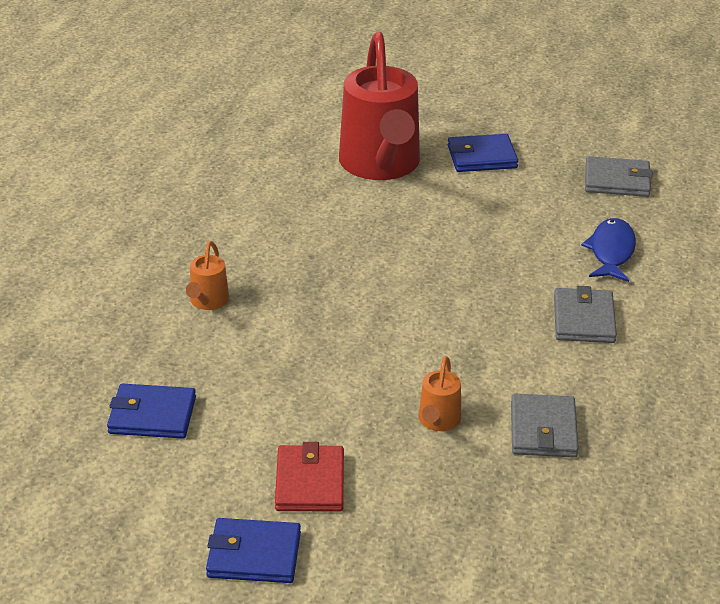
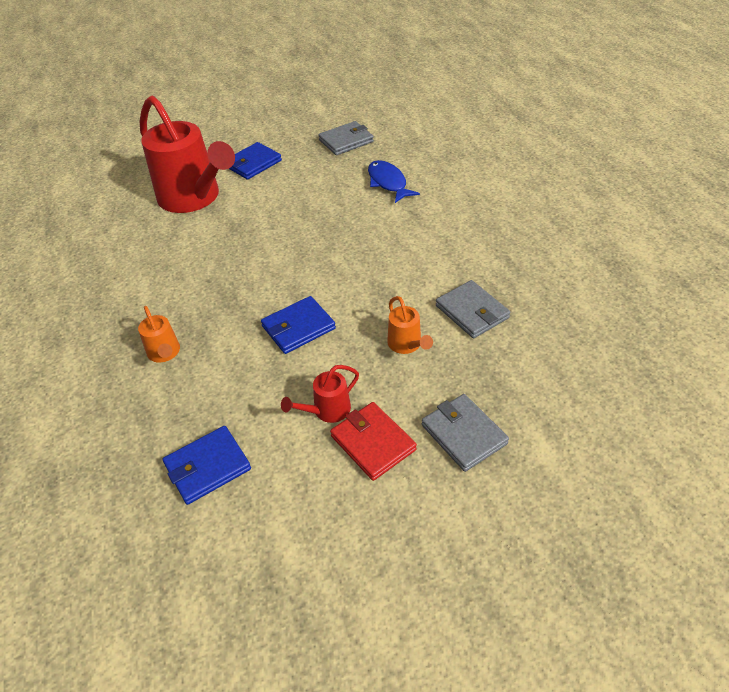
camera: 35 degrees left, 10 degrees up
(254, 555) = (393, 527): blue wallet -> blue wallet (298, 327)
(298, 433) = (327, 411): none -> red watering can
(583, 319) = (418, 230): grey wallet -> grey wallet (463, 434)

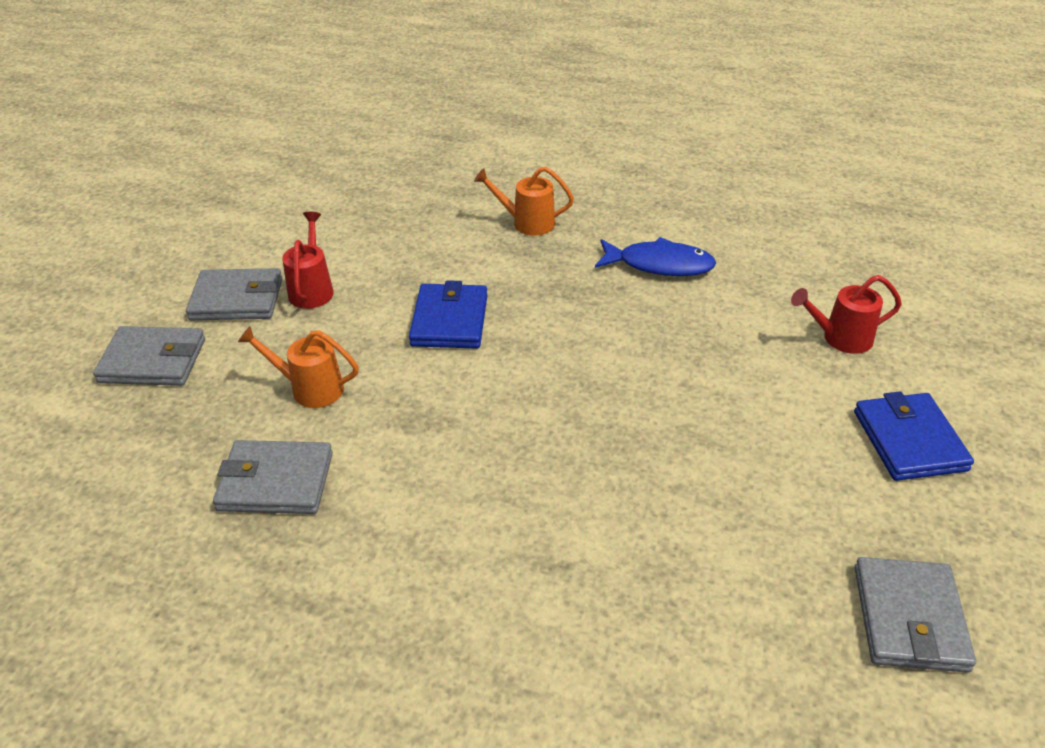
camera: 125 degrees right, 5 degrees down
(194, 198) = (840, 338): red watering can -> red watering can, size x0.42
(208, 467) = (353, 205): blue wallet -> none
(373, 443) = (237, 299): red wallet -> grey wallet
(388, 182) = (684, 590): blue fish -> blue fish (659, 265)

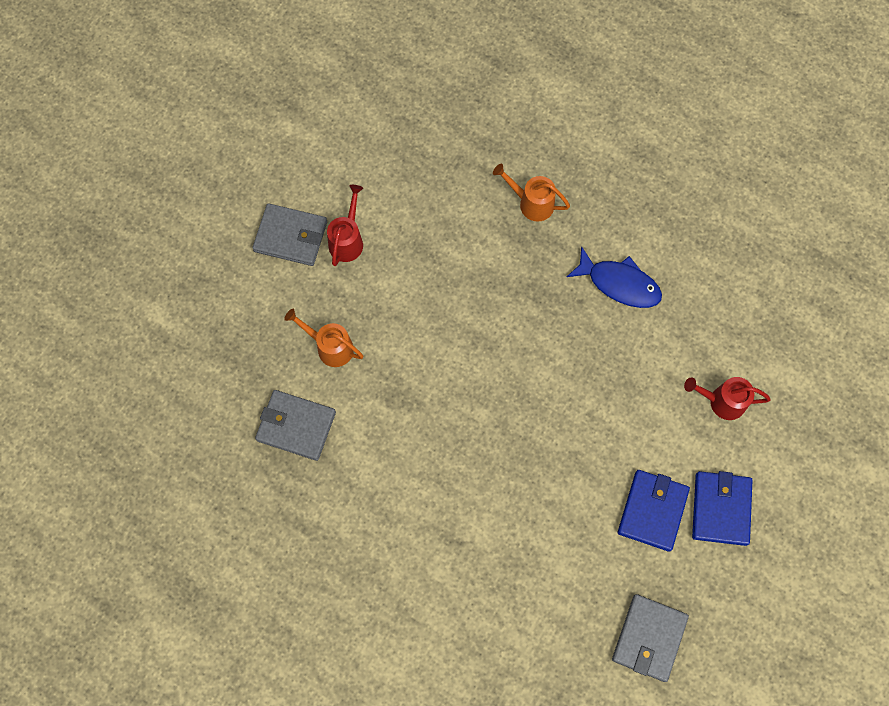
camera: 15 degrees right, 30 degrees up
(153, 360) = (226, 288): grey wallet -> none
(449, 320) = (441, 303): blue wallet -> blue wallet (652, 511)

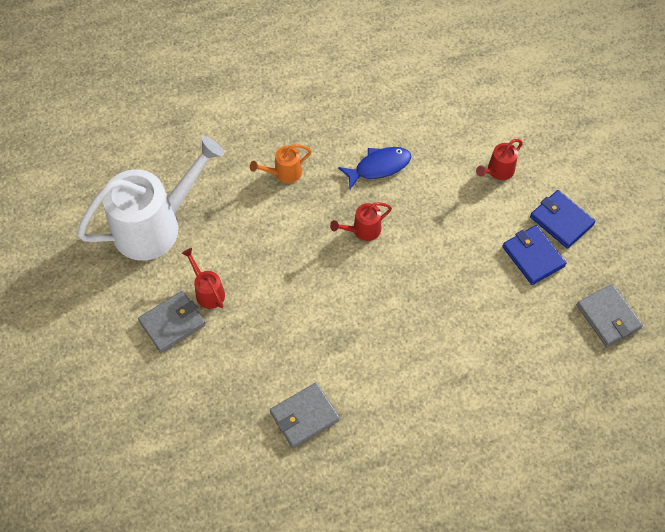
camera: 50 degrees left, 10 degrees down
(329, 347) = (269, 356): orange watering can -> none
(375, 139) = (156, 225): none -> white watering can
(533, 324) = (362, 230): none -> red watering can

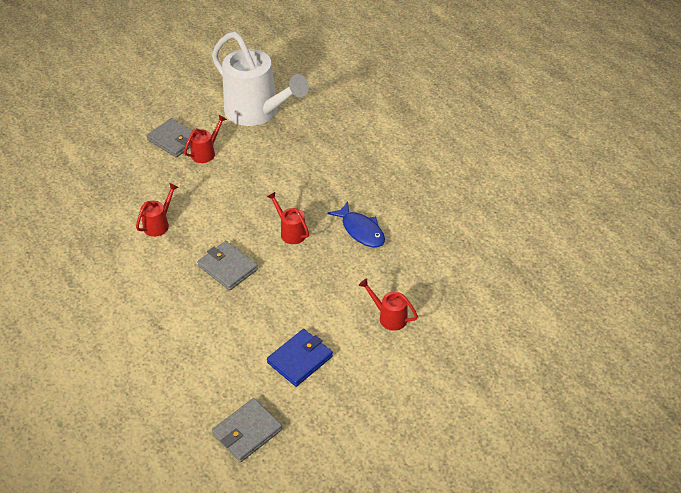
camera: 75 degrees right, 15 degrees down
(283, 173) = (331, 172): orange watering can -> none
(304, 416) = (106, 229): grey wallet -> grey wallet (227, 268)
(312, 358) = (159, 224): none -> red watering can
(561, 221) = (348, 377): blue wallet -> none

